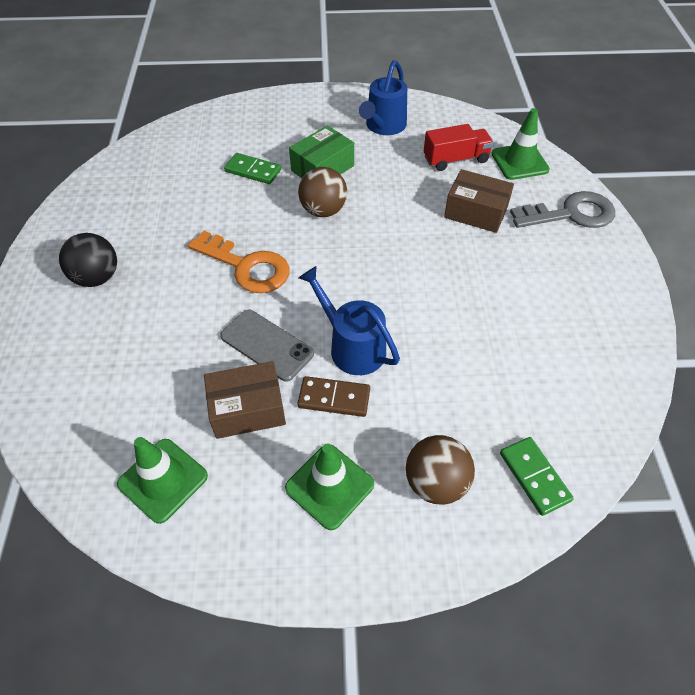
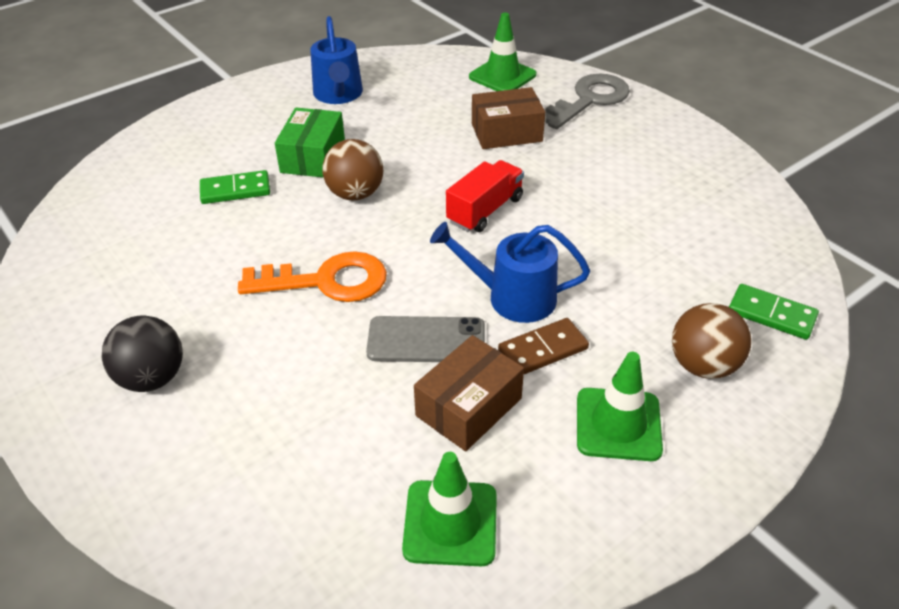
camera: 35 degrees left, 10 degrees down
(455, 159) = (441, 96): red truck -> red truck (485, 210)

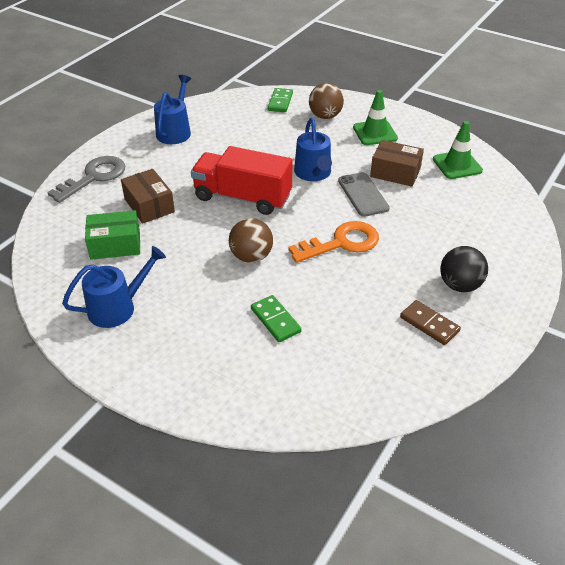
camera: 110 degrees left, 0 degrees up
(313, 157) = (215, 292): green box -> green box (115, 244)
(327, 281) = (342, 243): orange key -> orange key turned 90 degrees clockwise
(485, 210) = (242, 197): red truck -> red truck, size x1.65
(502, 76) = (66, 222): green traffic cone -> none
(543, 349) = (344, 158): brown domino -> brown domino (429, 324)
(589, 100) = (94, 177): grey key -> grey key turned 105 degrees clockwise
(688, 176) = (175, 131): none -> blue watering can

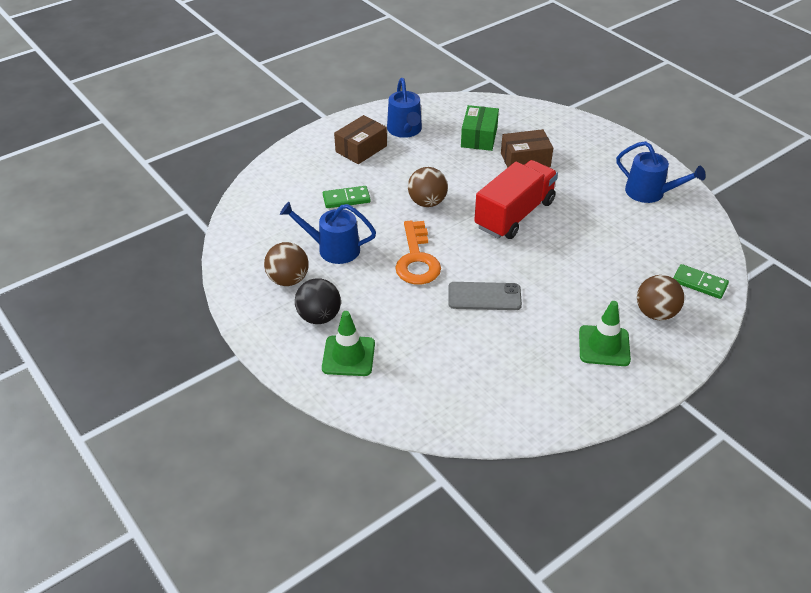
camera: 110 degrees right, 0 degrees up
(94, 177) = (582, 136): grey key -> none
(313, 173) = (536, 271): blue watering can -> blue watering can (333, 249)
(395, 172) = (514, 335): brown box -> brown box (361, 149)
(429, 324) = (288, 280): brown domino -> brown ball
(457, 165) = (508, 397): green traffic cone -> green traffic cone (348, 356)

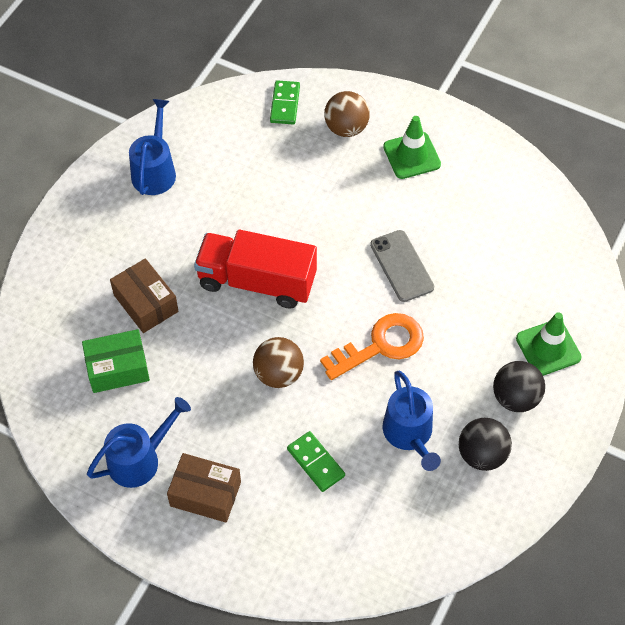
camera: 115 degrees left, 15 degrees up
(288, 280) = (482, 454): brown ball -> black ball

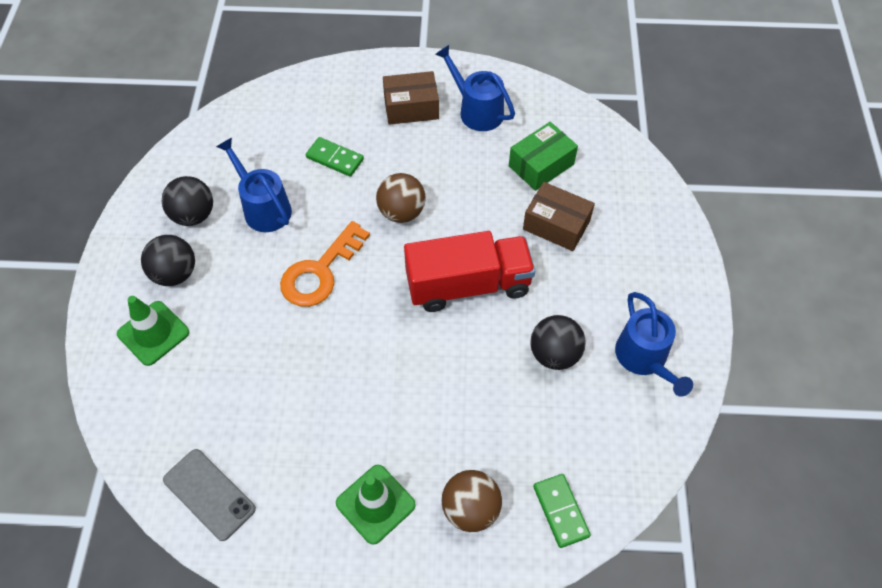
camera: 155 degrees right, 0 degrees up
(139, 459) = (477, 111): blue watering can -> blue watering can turned 105 degrees clockwise
(221, 200) = (554, 354): none -> black ball
(402, 266) = (332, 359): grey phone -> grey phone (209, 494)

